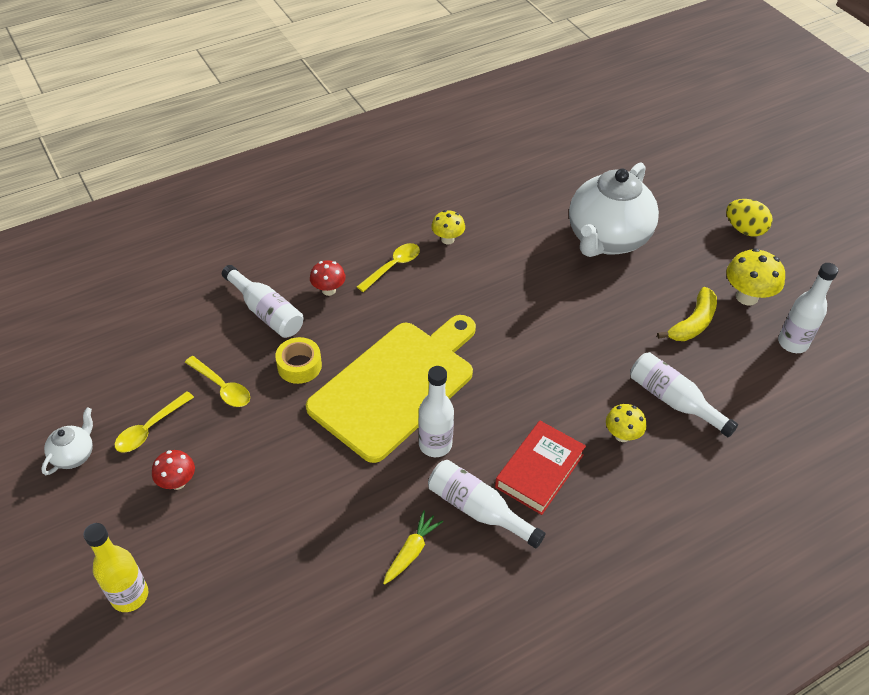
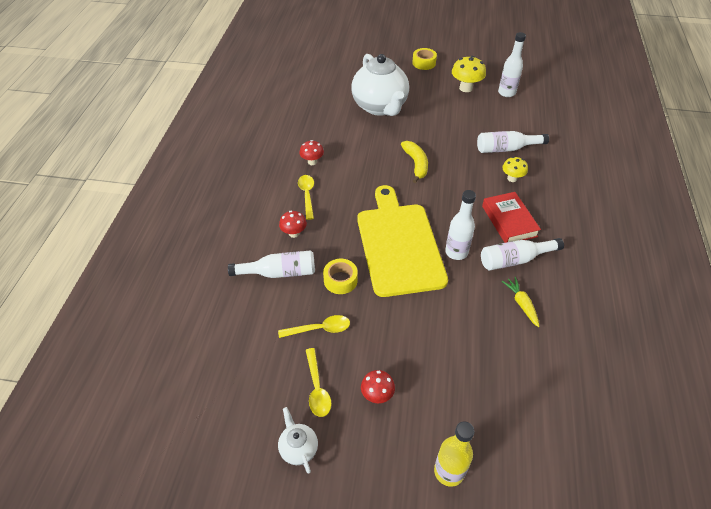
camera: 50 degrees left, 0 degrees up
(447, 239) = (312, 162): yellow mushroom -> red mushroom
(692, 323) = (464, 114): yellow banana -> yellow banana (416, 164)
(744, 230) = (424, 63): yellow egg -> yellow tape

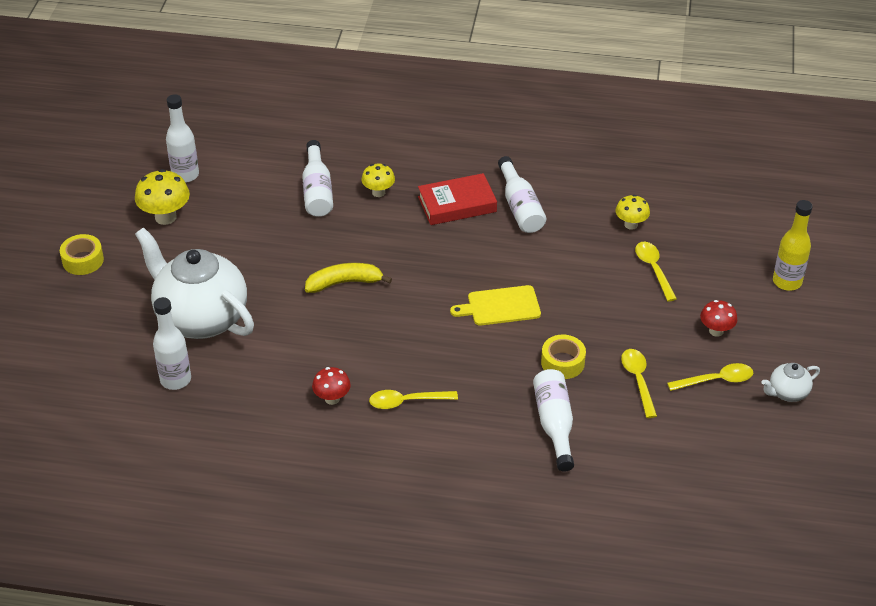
camera: 90 degrees left, 5 degrees down
(294, 233) = (483, 413): red mushroom -> none
(380, 107) = (200, 318): white teapot -> white teapot turned 120 degrees counterclockwise
(399, 245) = (500, 306): yellow cutting board -> yellow cutting board, size x0.48
(452, 351) = (653, 269): none -> yellow spoon
(456, 252) = (510, 255): white bottle -> white bottle (175, 380)
(509, 338) = (631, 224): none -> yellow mushroom
(521, 304) = (584, 210): yellow carrot -> none

